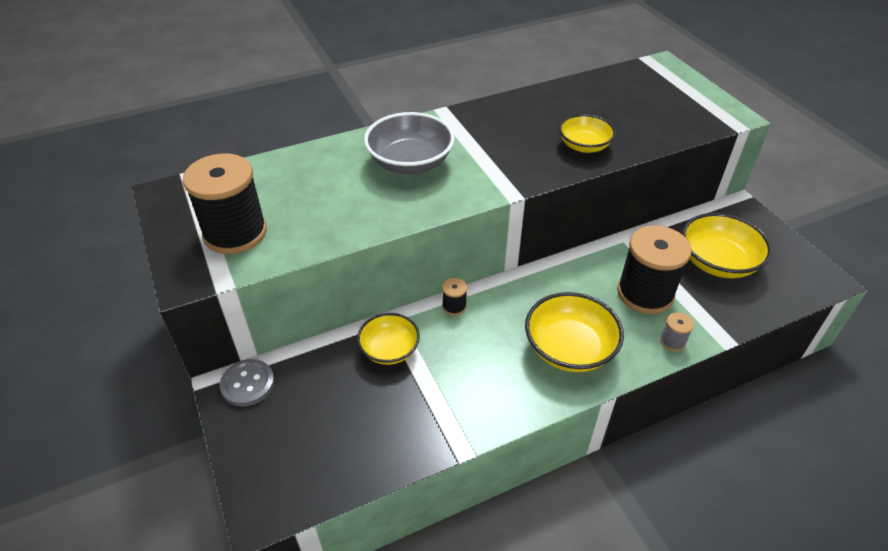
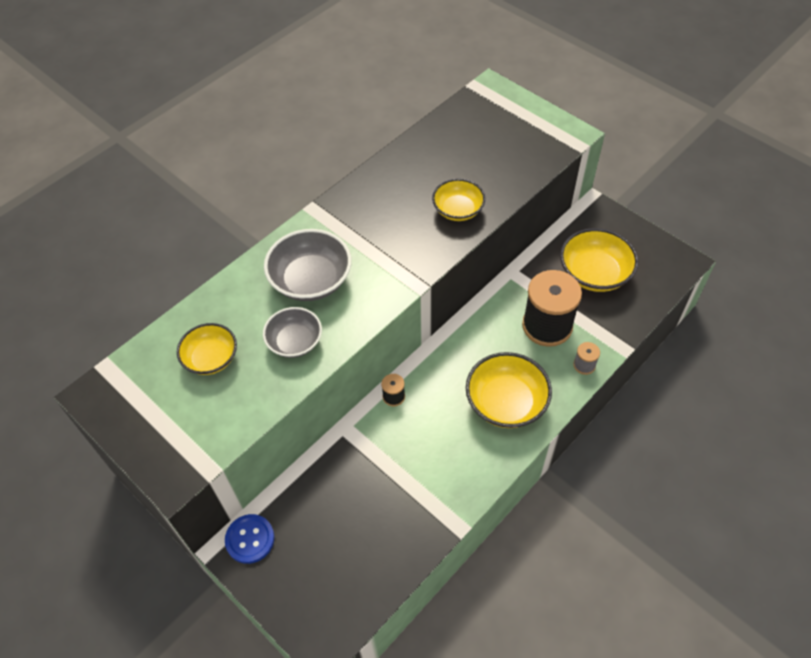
camera: 20 degrees left, 10 degrees up
(235, 233) = (190, 414): black spool -> none
(248, 384) = (250, 539): grey button -> blue button
(366, 205) = (295, 342): none -> grey bowl
(389, 350) = (357, 460): yellow bowl -> yellow bowl (211, 358)

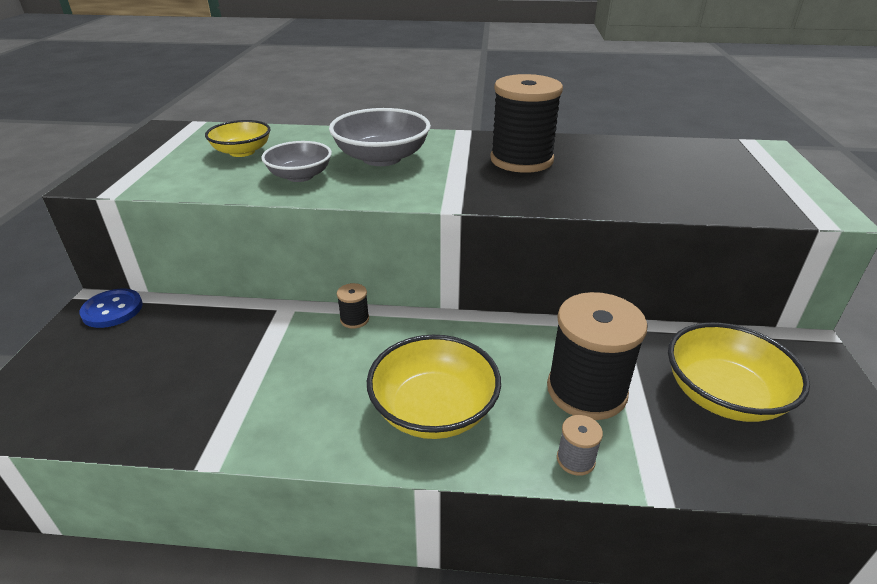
camera: 50 degrees right, 20 degrees down
(390, 209) = (521, 160): none -> black spool
(458, 210) = (584, 190): yellow bowl -> none

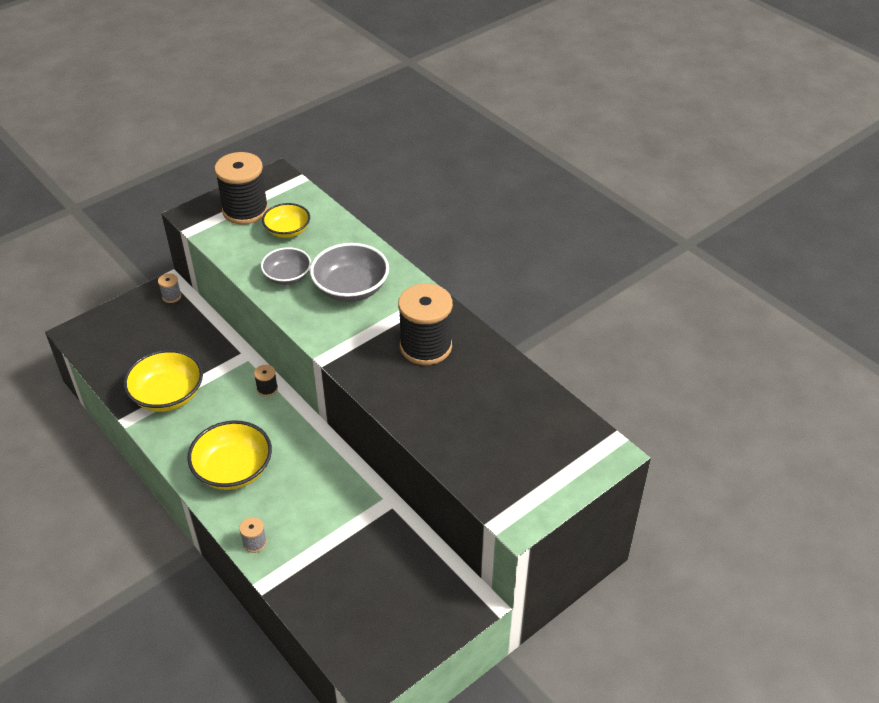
camera: 45 degrees right, 10 degrees up
(112, 310) = (171, 296): blue button -> grey spool
(586, 391) = (312, 519): black spool -> black spool (245, 210)
(723, 395) = (372, 579): yellow bowl -> yellow bowl (168, 395)

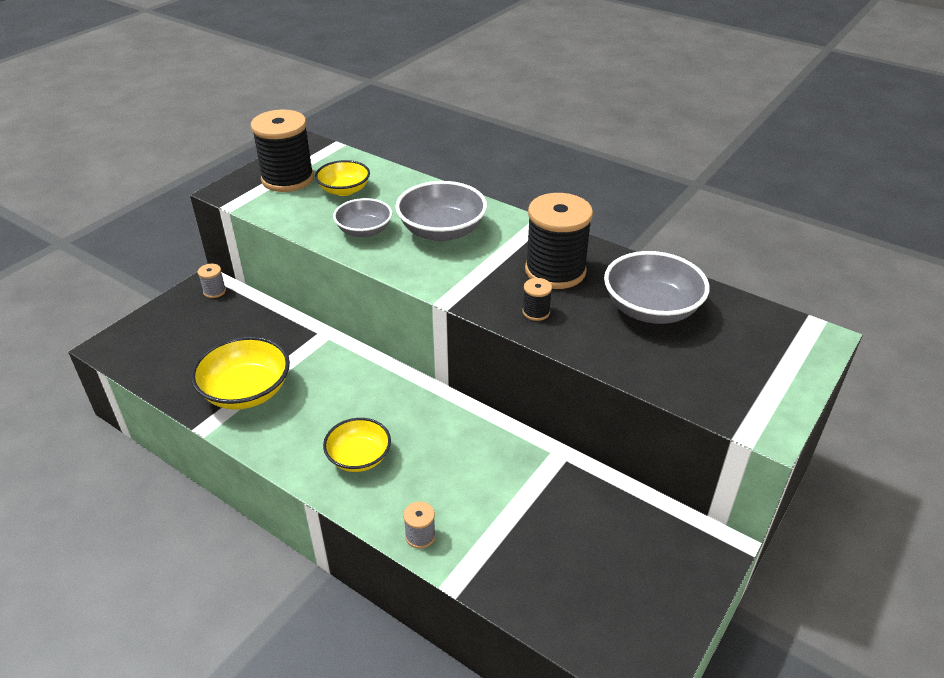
camera: 15 degrees left, 5 degrees down
(233, 470) = (359, 457): yellow bowl -> yellow bowl, size x0.65
(267, 389) = (364, 363): black spool -> black spool (536, 312)
(486, 398) = (651, 309): none -> grey bowl

